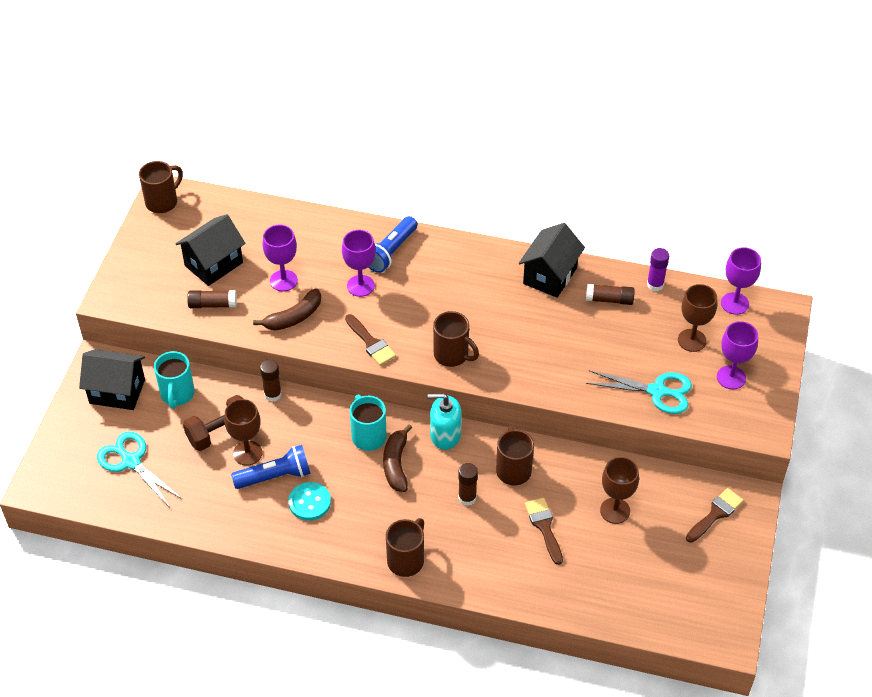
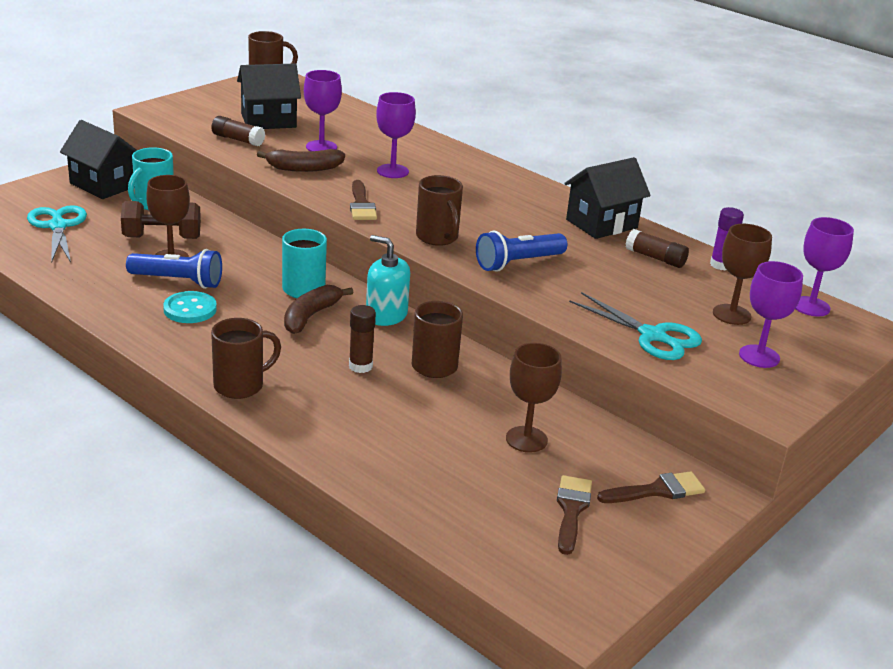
camera: 25 degrees right, 20 degrees down
(273, 395) = (241, 232): brown glue stick -> none
(391, 252) = (446, 162): blue flashlight -> blue flashlight (518, 263)
(544, 527) = (426, 420): brown brush -> brown brush (571, 510)

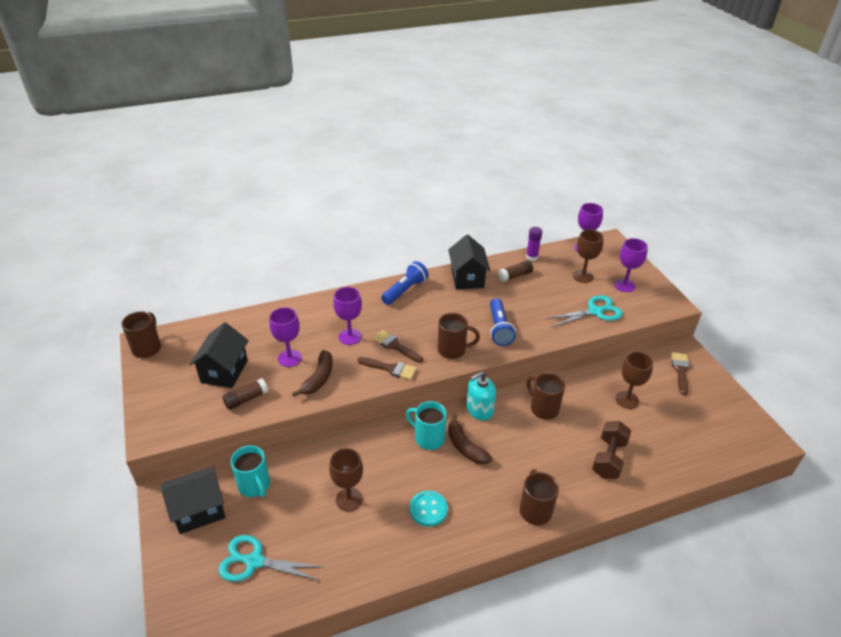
camera: 60 degrees left, 10 degrees up
(162, 237) = (314, 496): brown dumbbell -> brown dumbbell (608, 458)
(178, 281) = (385, 505): blue flashlight -> blue flashlight (405, 290)
(360, 366) = (533, 443): brown glue stick -> none
(571, 510) = (690, 408): brown brush -> brown brush (395, 346)

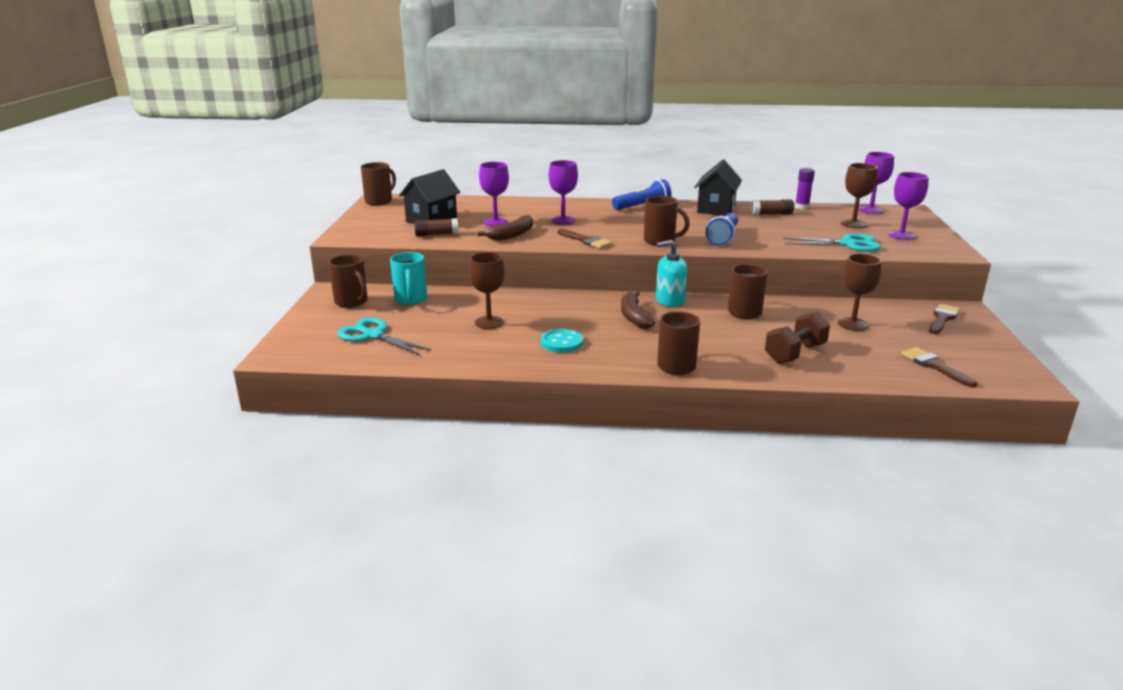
camera: 25 degrees right, 15 degrees down
(199, 510) = (352, 302): black house -> brown mug
(395, 346) = (603, 231): brown brush -> brown brush (934, 366)
(428, 438) = (600, 306): turquoise mug -> none

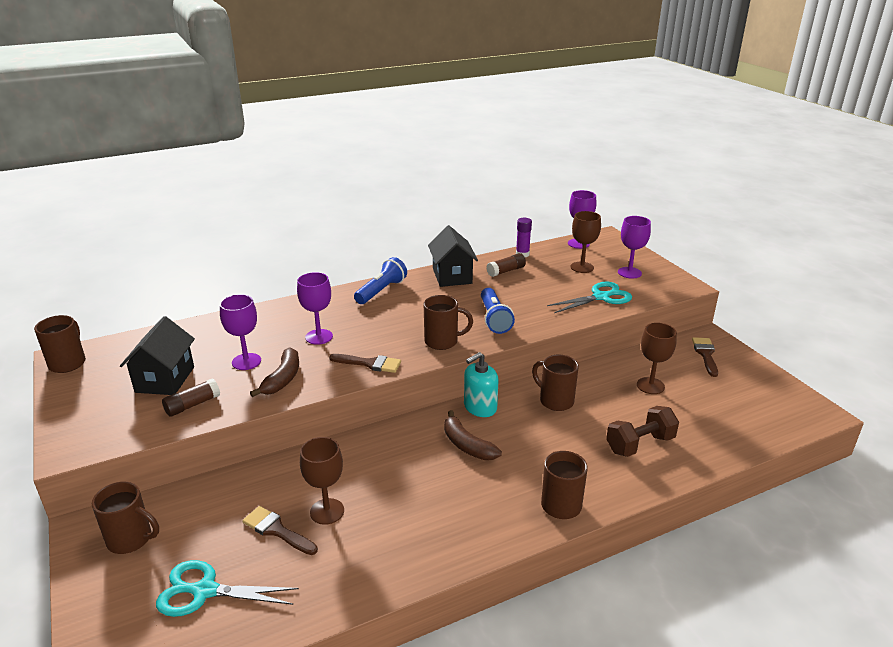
camera: 30 degrees left, 5 degrees up
(410, 299) = (205, 506): turquoise mug -> none
(562, 342) = (428, 514): turquoise button -> none
(795, 353) = (640, 444): brown dumbbell -> brown dumbbell turned 45 degrees clockwise
(934, 366) = (747, 418): brown brush -> brown brush (277, 530)

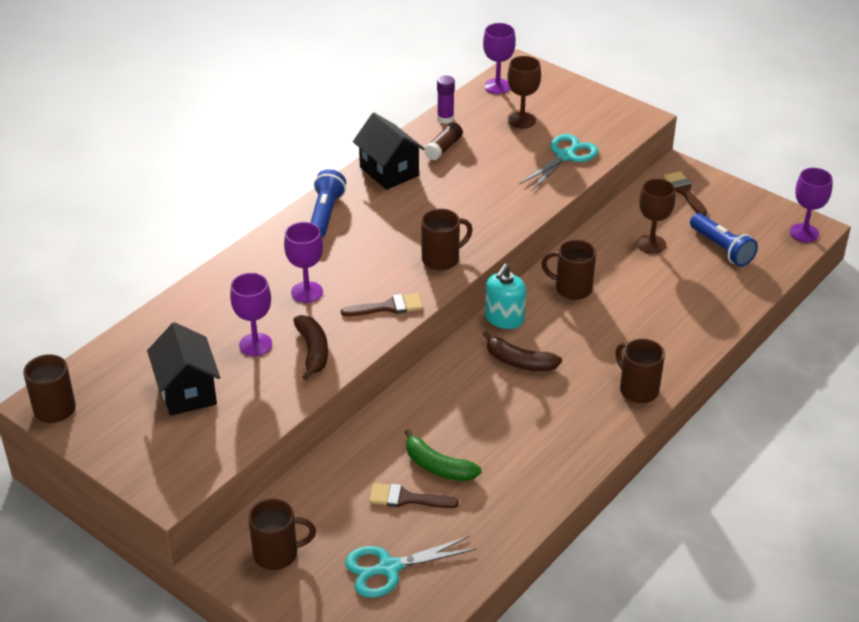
camera: 25 degrees left, 10 degrees up
(192, 405) = (246, 408): brown glue stick -> none
(327, 511) = (438, 466): brown goblet -> green banana
(494, 319) = (475, 216): blue flashlight -> blue flashlight (722, 248)
(629, 273) = (575, 115): purple goblet -> purple goblet (804, 233)
(640, 444) = (673, 310): brown dumbbell -> none

